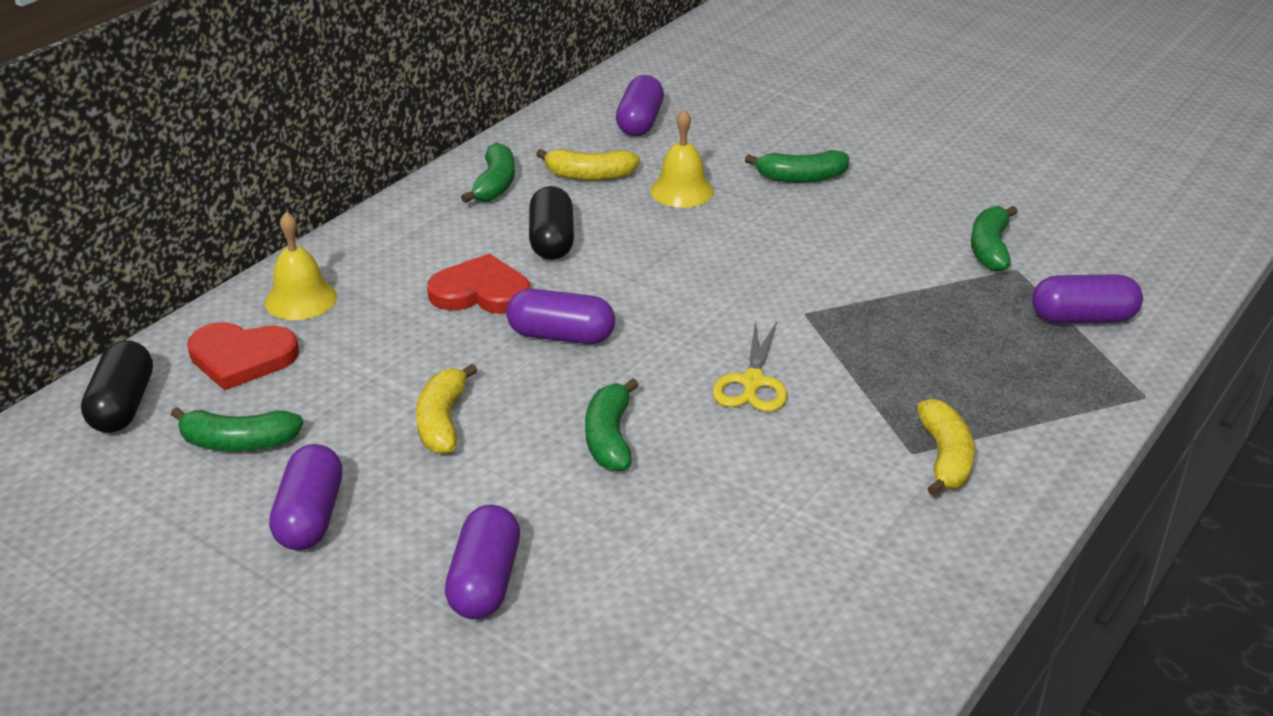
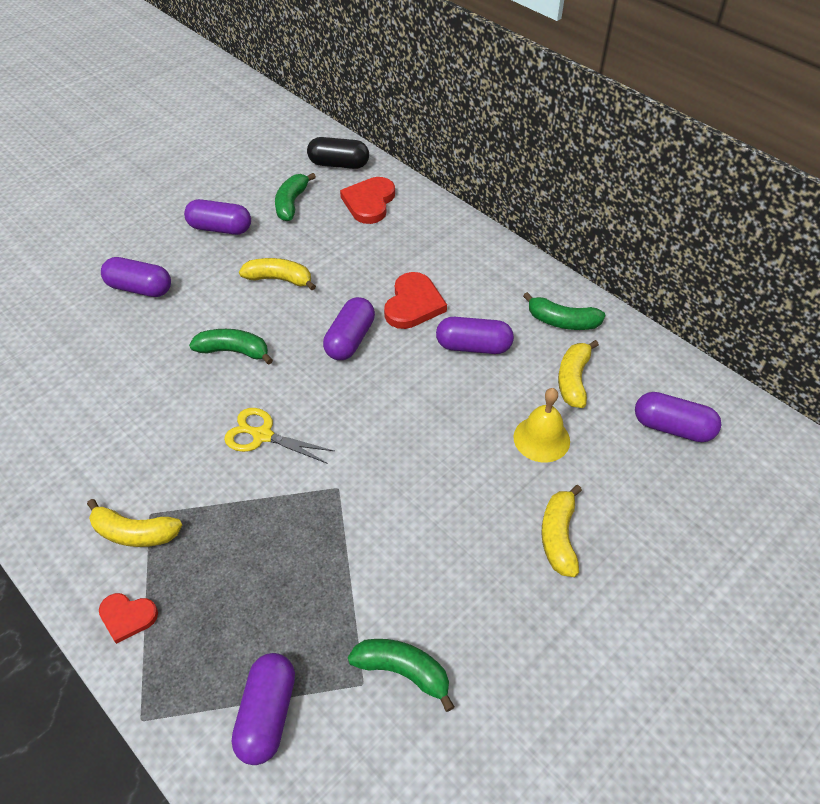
camera: 100 degrees right, 15 degrees up
(301, 299) = (424, 224): yellow bell -> none
(551, 241) = (473, 346): black capsule -> purple capsule
(801, 177) = (559, 536): green banana -> yellow banana
(1050, 434) = (127, 617): none -> red heart

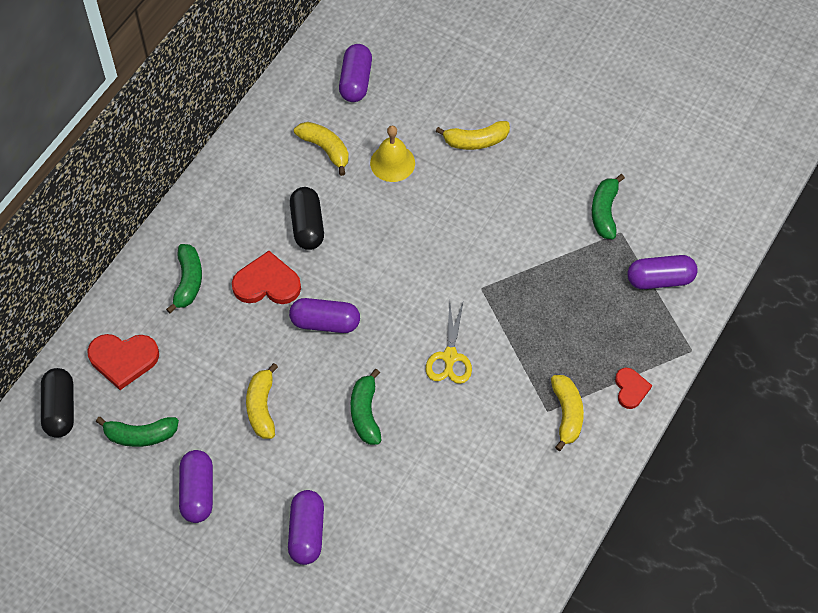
camera: 105 degrees left, 10 degrees up
(473, 346) = (307, 226): purple capsule -> black capsule
(562, 321) = (259, 165): green banana -> green banana (188, 281)
(573, 380) = (325, 149): yellow banana -> yellow banana turned 135 degrees counterclockwise

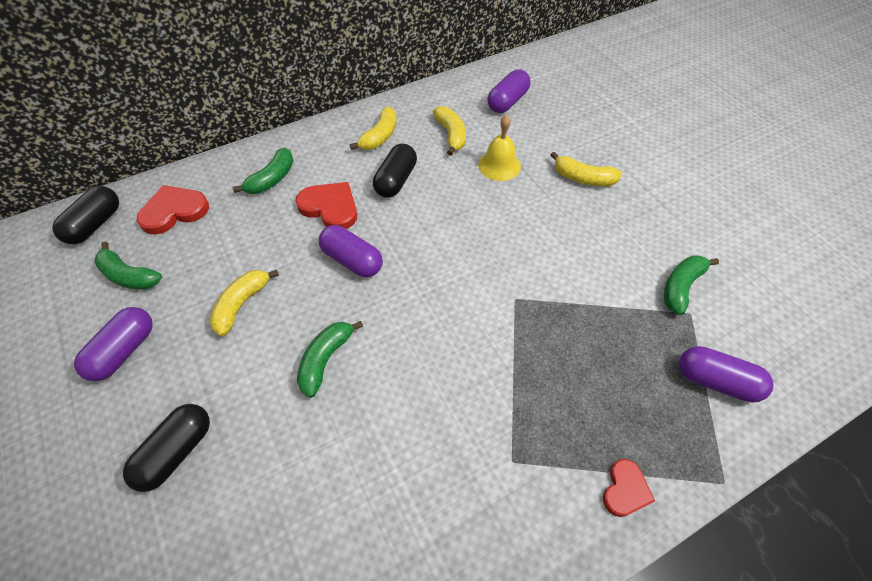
camera: 30 degrees right, 5 degrees down
(123, 359) = (174, 211): red heart -> red heart turned 120 degrees clockwise
(307, 532) = (177, 452): purple capsule -> black capsule
(450, 357) = (443, 347): yellow scissors -> none
(566, 414) = (532, 478): yellow banana -> yellow banana (380, 136)

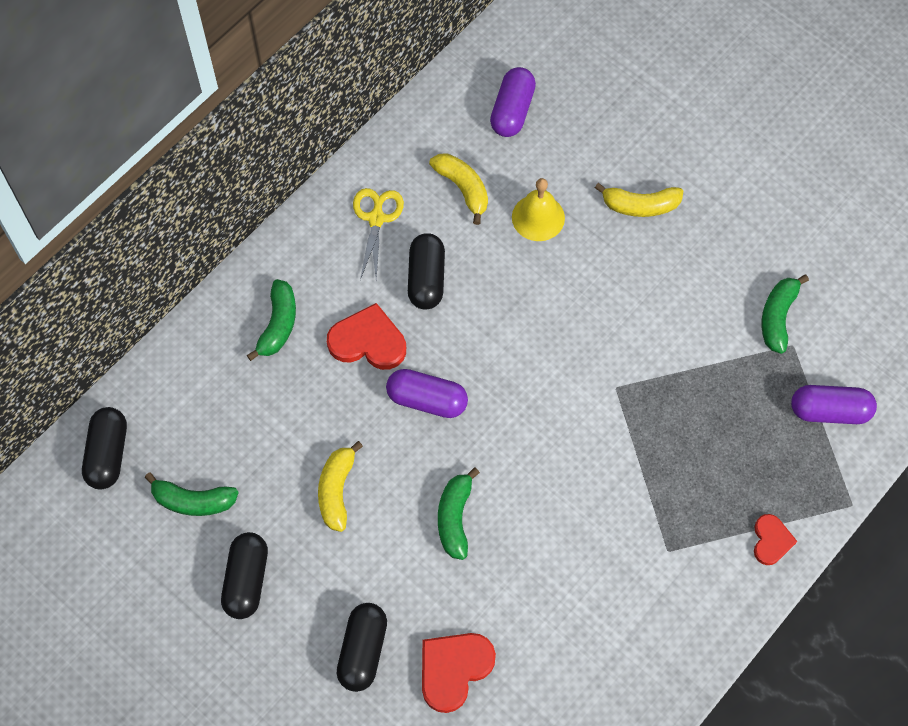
camera: 20 degrees left, 10 degrees up
(124, 351) = (246, 580): purple capsule -> black capsule
(174, 211) = (189, 406): red heart -> red heart (454, 669)
(380, 136) = (376, 219): yellow banana -> yellow scissors

